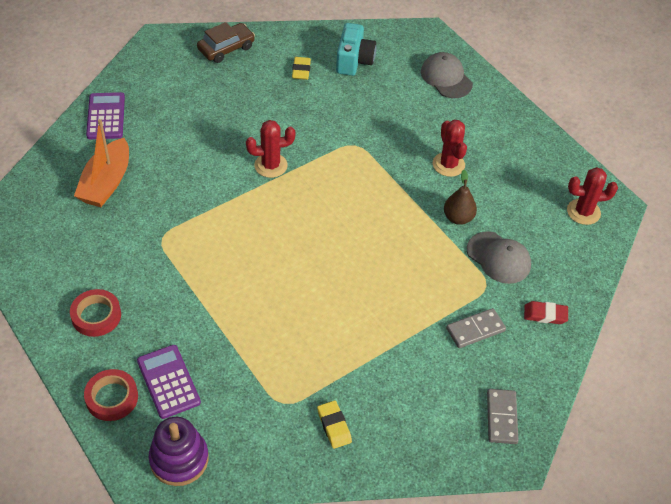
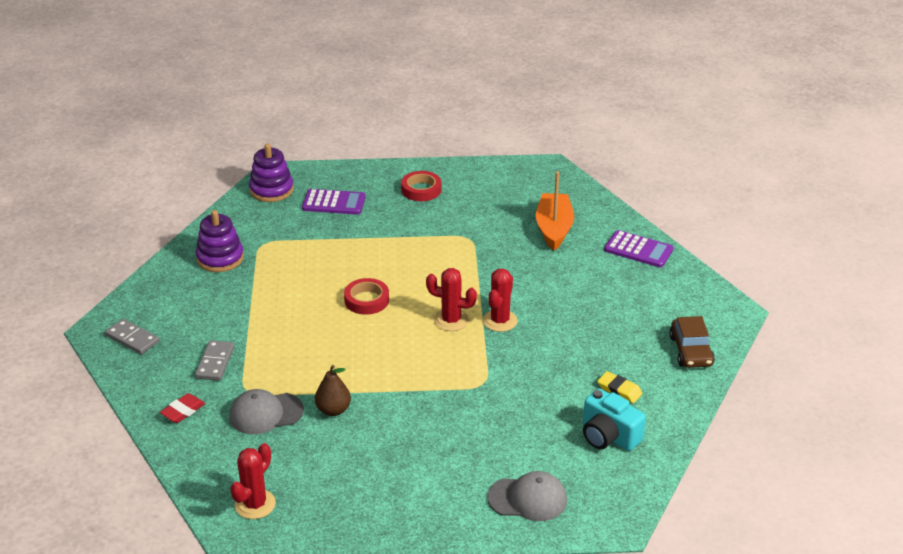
camera: 125 degrees right, 15 degrees down
(106, 183) = (554, 228): orange boat -> orange boat turned 45 degrees clockwise
(112, 398) = (346, 178): red tape -> red tape (366, 300)
(334, 426) = (220, 258): yellow eraser -> purple stacking toy
(448, 164) = (402, 436): red cactus -> red cactus (451, 320)

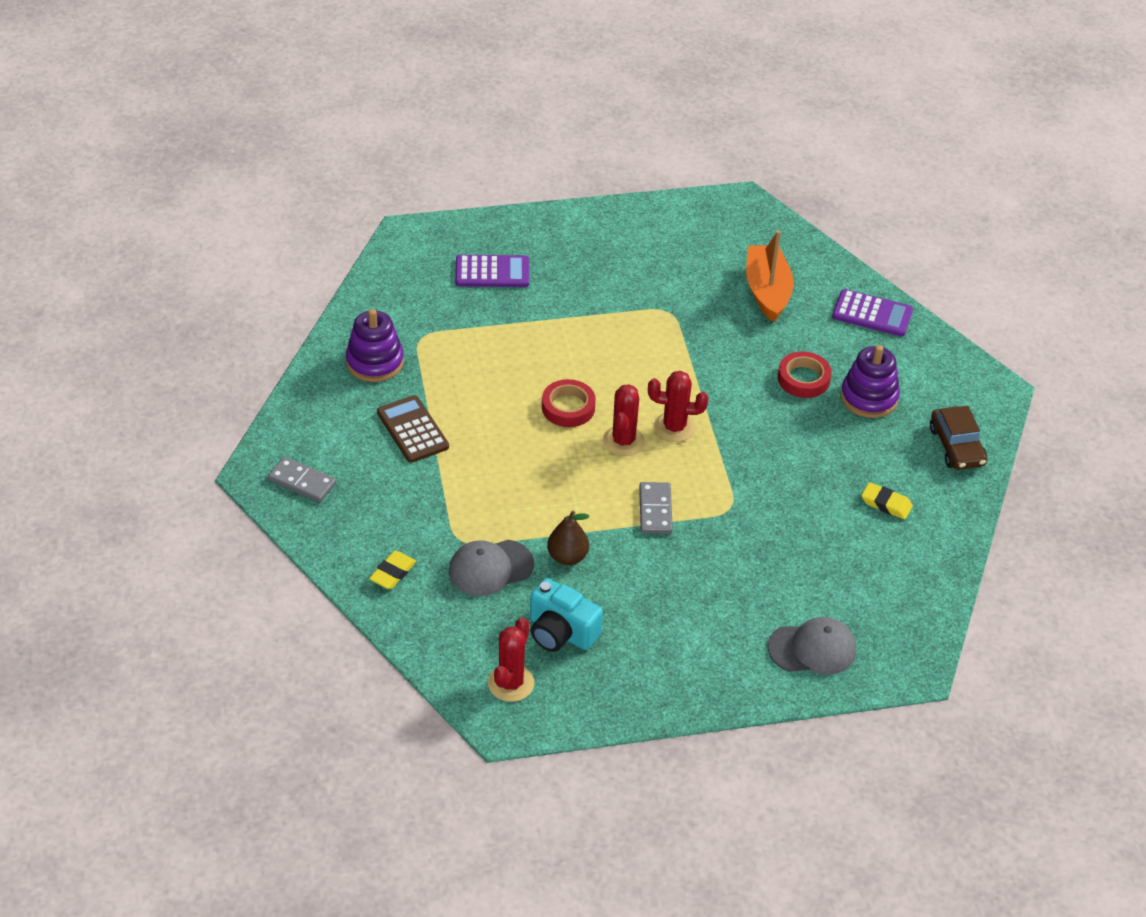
camera: 10 degrees left, 10 degrees up
(183, 411) = (393, 573): red eraser -> yellow eraser
(215, 362) = (411, 506): grey domino -> grey domino (655, 510)
(234, 308) = (412, 430): none -> brown calculator
(271, 190) = (410, 258): purple stacking toy -> purple stacking toy (869, 397)
(421, 190) = (594, 246): red tape -> red tape (803, 379)
(500, 321) = (731, 423): red cactus -> red cactus (623, 441)
(608, 436) = (885, 563): turquoise camera -> turquoise camera (561, 632)

